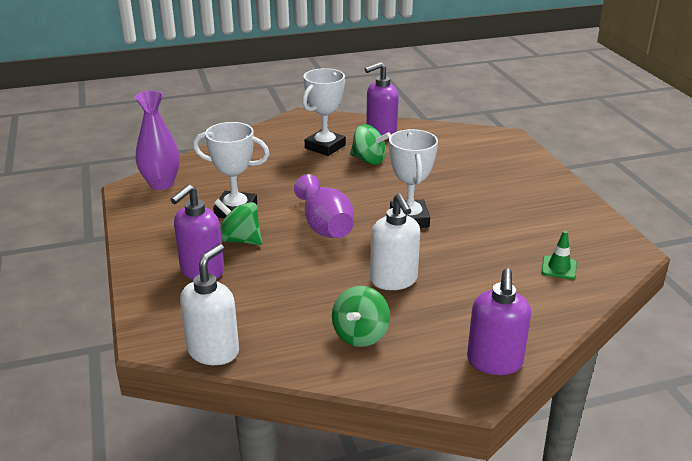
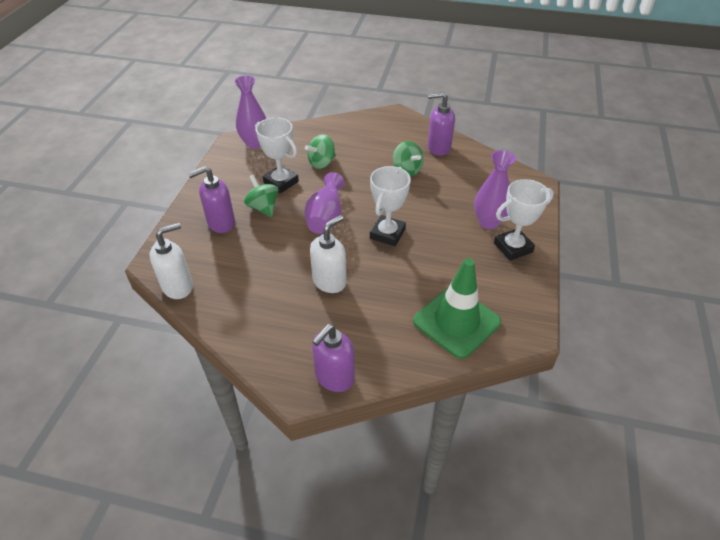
camera: 30 degrees right, 15 degrees up
(325, 147) = (386, 147): white trophy -> white trophy (513, 247)
(360, 335) = (270, 315): green spinning top -> green spinning top (321, 163)
(394, 280) = (329, 281): white soap dispenser -> white soap dispenser turned 150 degrees counterclockwise
(497, 179) = (488, 222): none -> purple vase
(559, 268) = (456, 322): green traffic cone -> green traffic cone, size x2.45

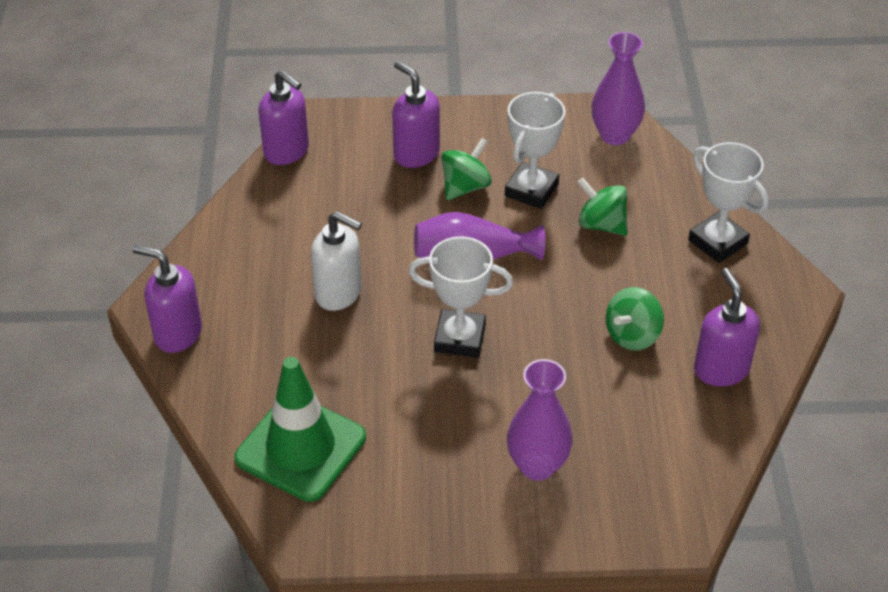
camera: 75 degrees right, 0 degrees up
(178, 286) = (287, 152): white soap dispenser -> purple soap dispenser
(513, 247) = (485, 505): white trophy -> white trophy (718, 242)

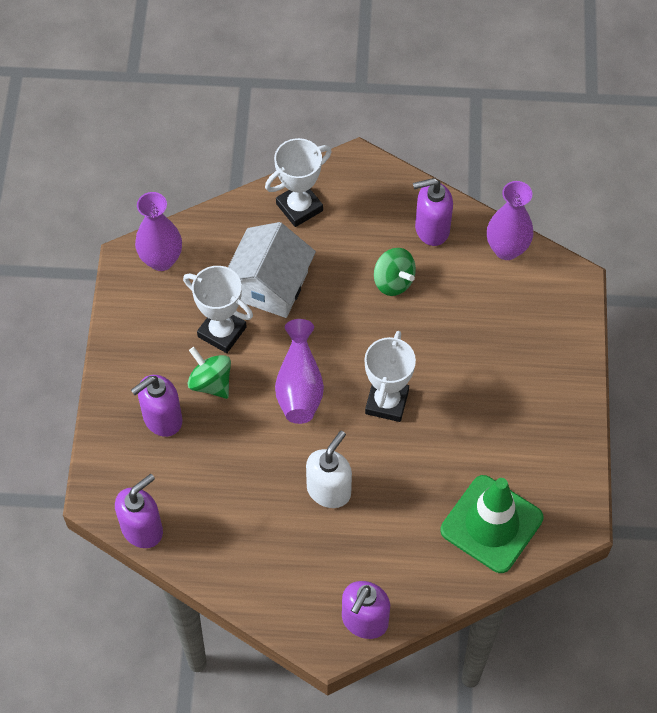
camera: 85 degrees left, 15 degrees up
(537, 466) = (515, 361): purple vase -> purple vase (506, 249)
(601, 224) = (270, 285): green spinning top -> white house

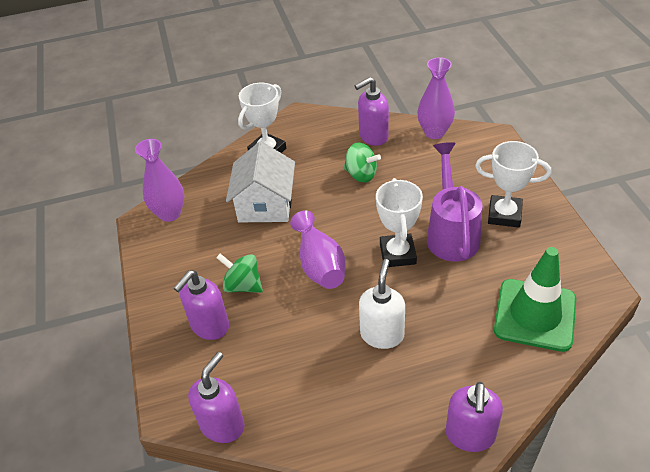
camera: 15 degrees left, 15 degrees down
(222, 332) = (238, 247): white trophy -> white trophy (504, 215)
(456, 396) = (451, 233): none -> purple watering can

